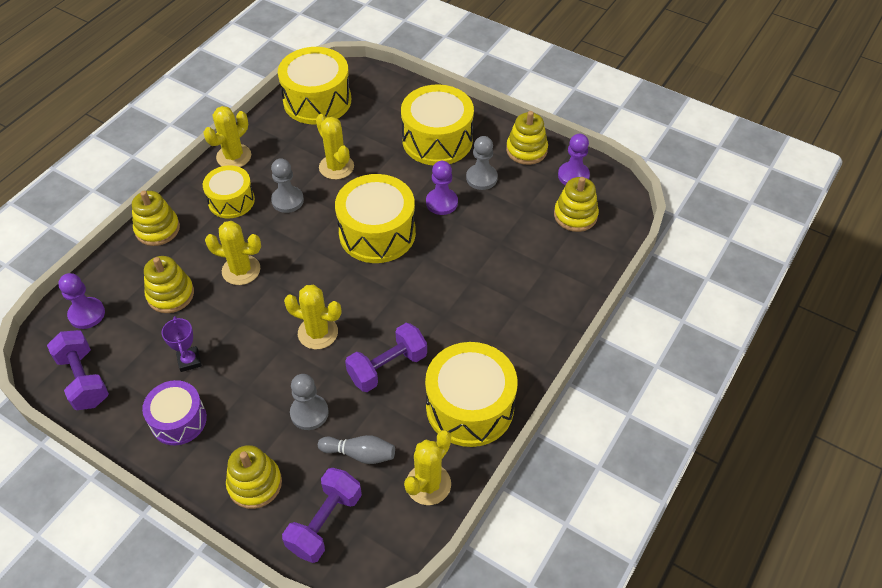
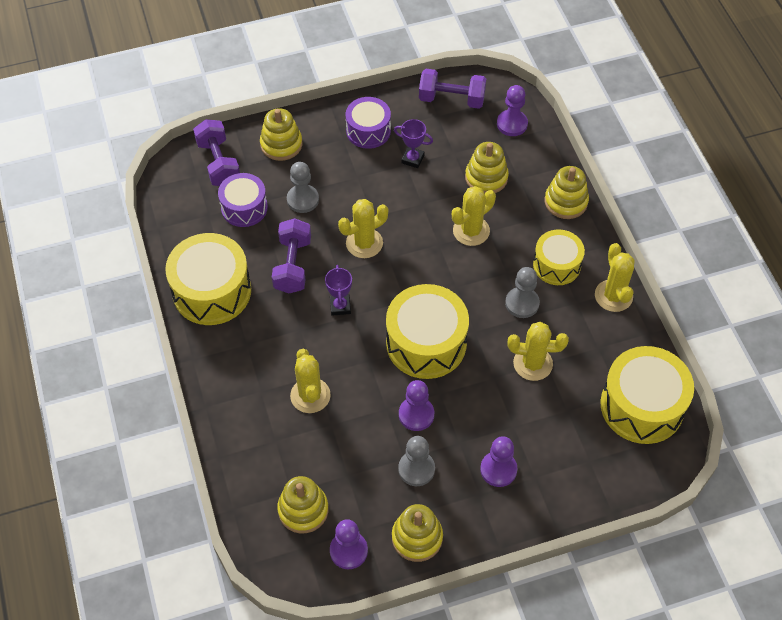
camera: 130 degrees right, 5 degrees up
(360, 454) = (244, 208): grey bowling pin -> purple drum
(396, 306) = (340, 306): none -> purple trophy
(428, 484) = (185, 229): yellow cactus -> yellow cactus (310, 395)
(437, 140) = (498, 469): yellow drum -> purple pawn

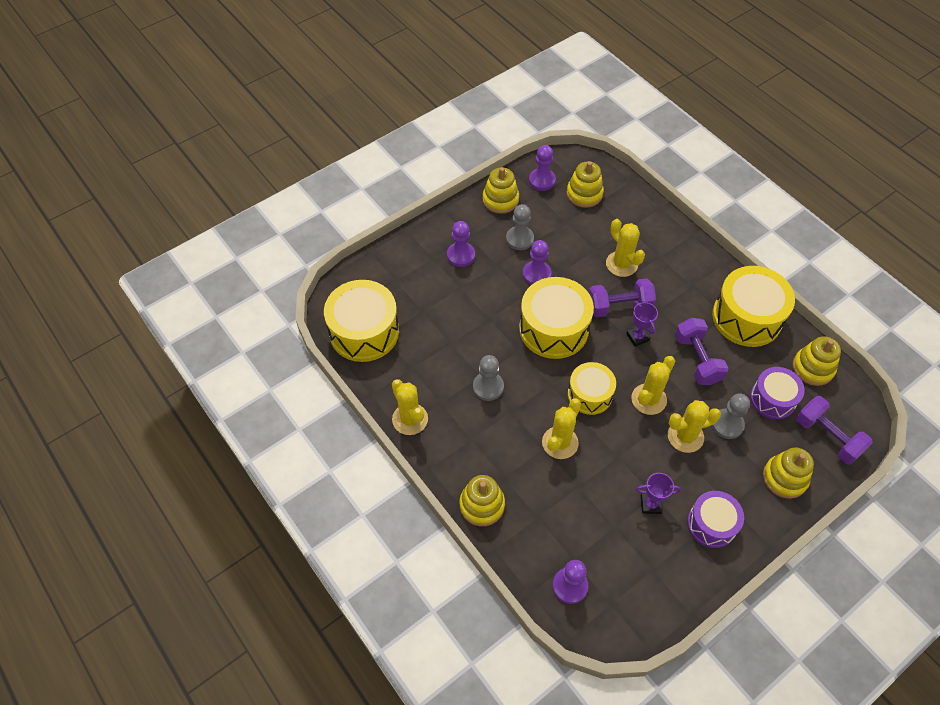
camera: 160 degrees right, 0 degrees up
(451, 99) = (647, 598): purple dumbbell -> purple dumbbell (619, 306)
(486, 177) = (569, 507): yellow stacking toy -> yellow stacking toy (813, 368)
(533, 363) = (461, 338): yellow cactus -> yellow cactus (685, 436)
(556, 265) = (469, 433): yellow drum -> yellow drum (590, 394)

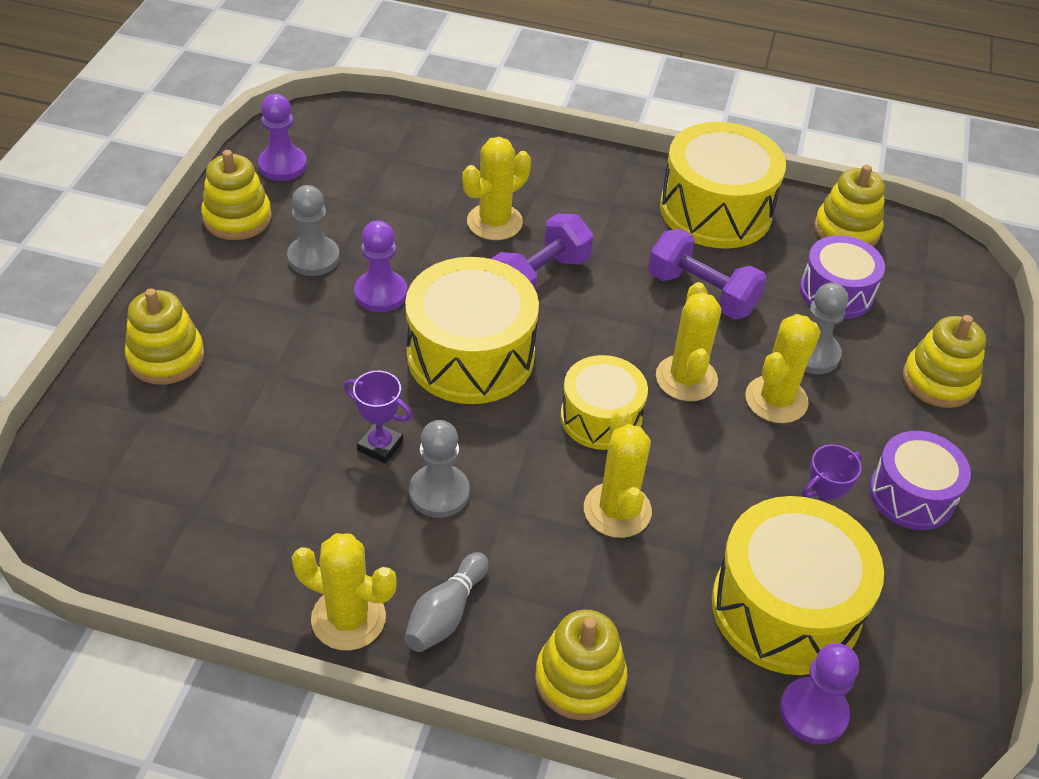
camera: 40 degrees left, 10 degrees down
(364, 332) = (152, 524): yellow drum -> yellow drum (785, 607)
(449, 442) = (446, 613): none -> grey bowling pin
(461, 255) = (235, 324): purple pawn -> none
(584, 194) = (362, 156): yellow stacking toy -> yellow stacking toy (166, 357)
(621, 264) = (494, 222): yellow cactus -> yellow cactus turned 60 degrees counterclockwise
(637, 337) = (599, 305): purple trophy -> purple trophy (380, 446)
(827, 437) = (938, 303): purple dumbbell -> none

